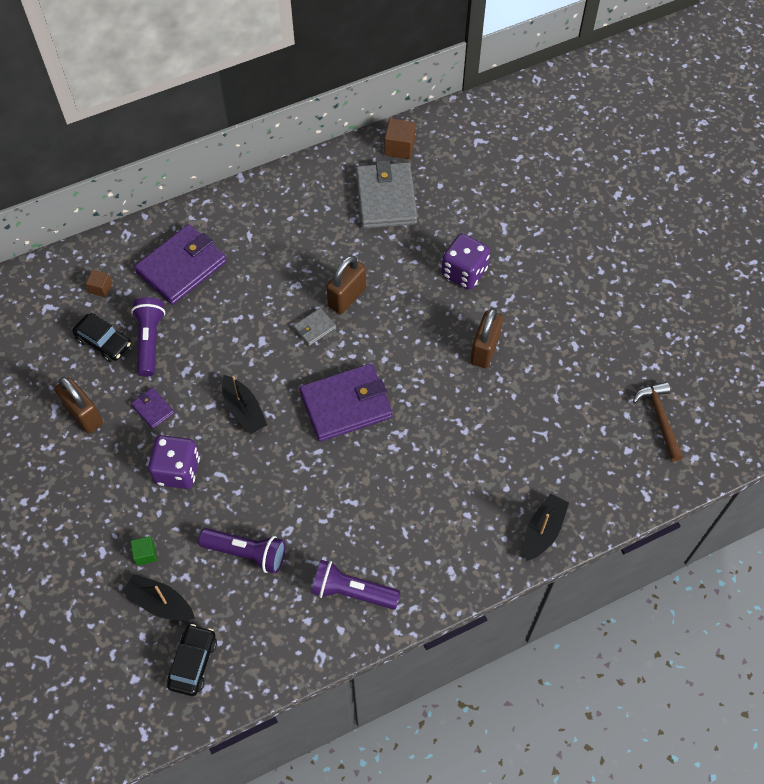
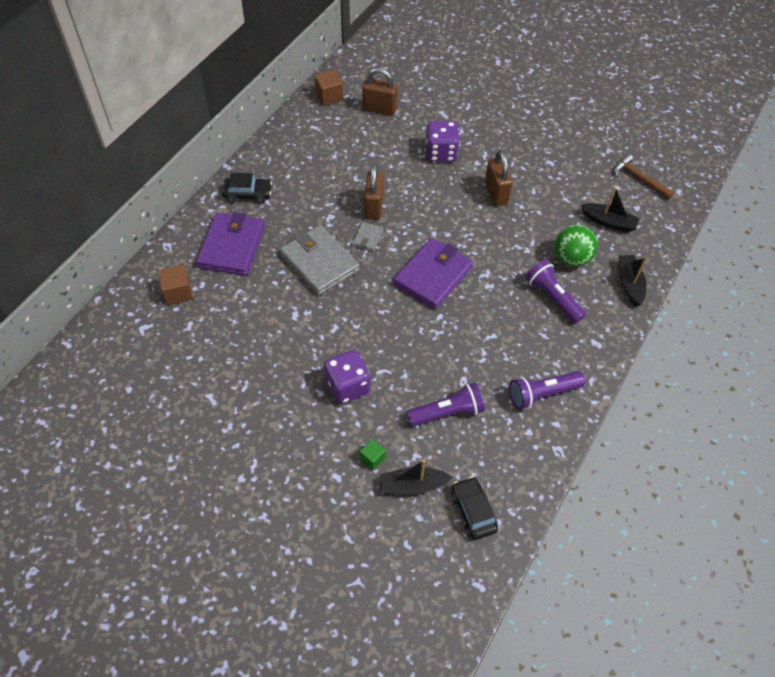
camera: 35 degrees left, 5 degrees down
(84, 415) = (239, 388): brown padlock -> brown padlock (379, 109)
(101, 288) = (178, 292): brown cube -> brown cube, size x1.59
(104, 342) = (212, 328): black car -> black car (248, 194)
(149, 341) = (249, 309): purple flashlight -> purple flashlight (552, 298)
(153, 409) = (291, 354): purple wallet -> none
(244, 410) = (362, 318): black boat -> black boat (609, 222)
(386, 198) = (347, 132): grey wallet -> grey wallet (319, 263)
(504, 467) = (571, 258): none -> green ball

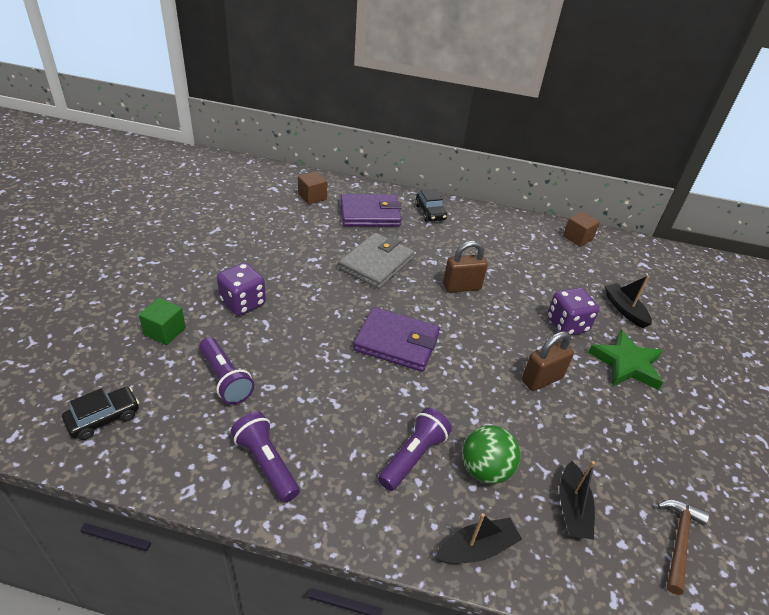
camera: 70 degrees right, 15 degrees down
(367, 238) = (421, 289): grey wallet -> none
(372, 458) = (165, 331): green cube -> green cube, size x1.59
(379, 109) = (589, 271): brown padlock -> none
(412, 485) = (135, 365): black boat -> black boat (624, 309)
(492, 135) = (626, 364): none -> green star

